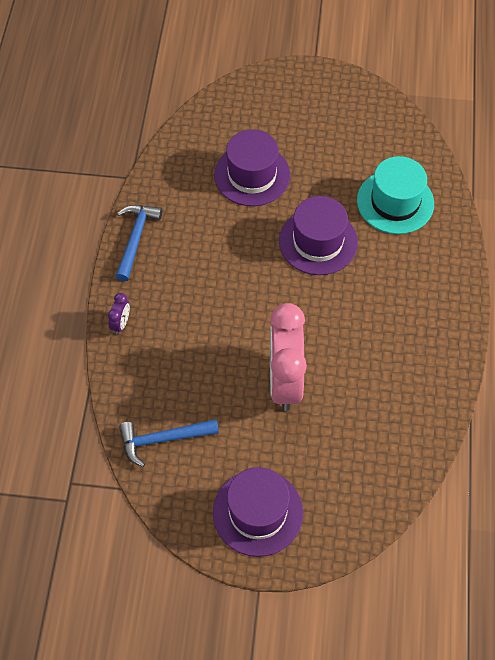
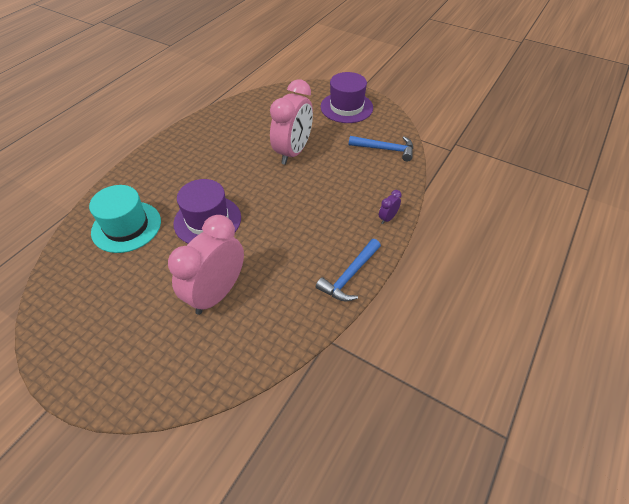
camera: 155 degrees left, 10 degrees down
(252, 175) = (217, 293): purple hat -> pink clock

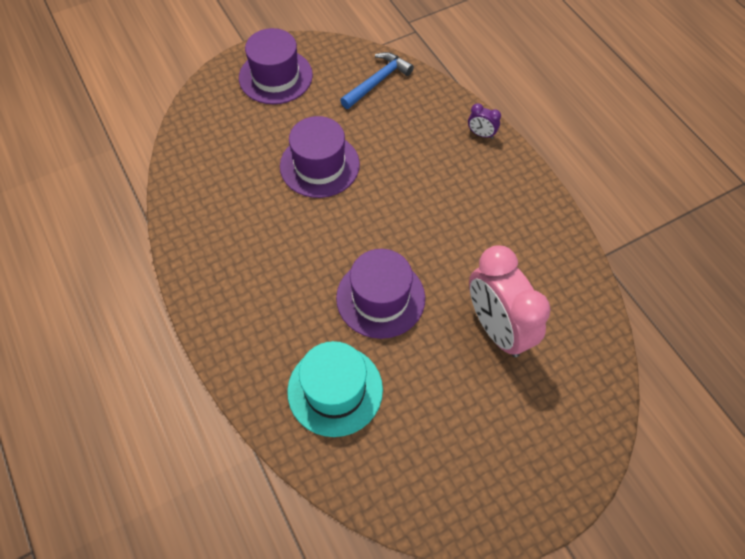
camera: 60 degrees left, 10 degrees up
(293, 152) = (319, 165): pink clock -> purple hat
(349, 276) = (537, 203): blue hammer -> none
(387, 218) = (481, 134): purple clock -> purple clock turned 45 degrees counterclockwise

